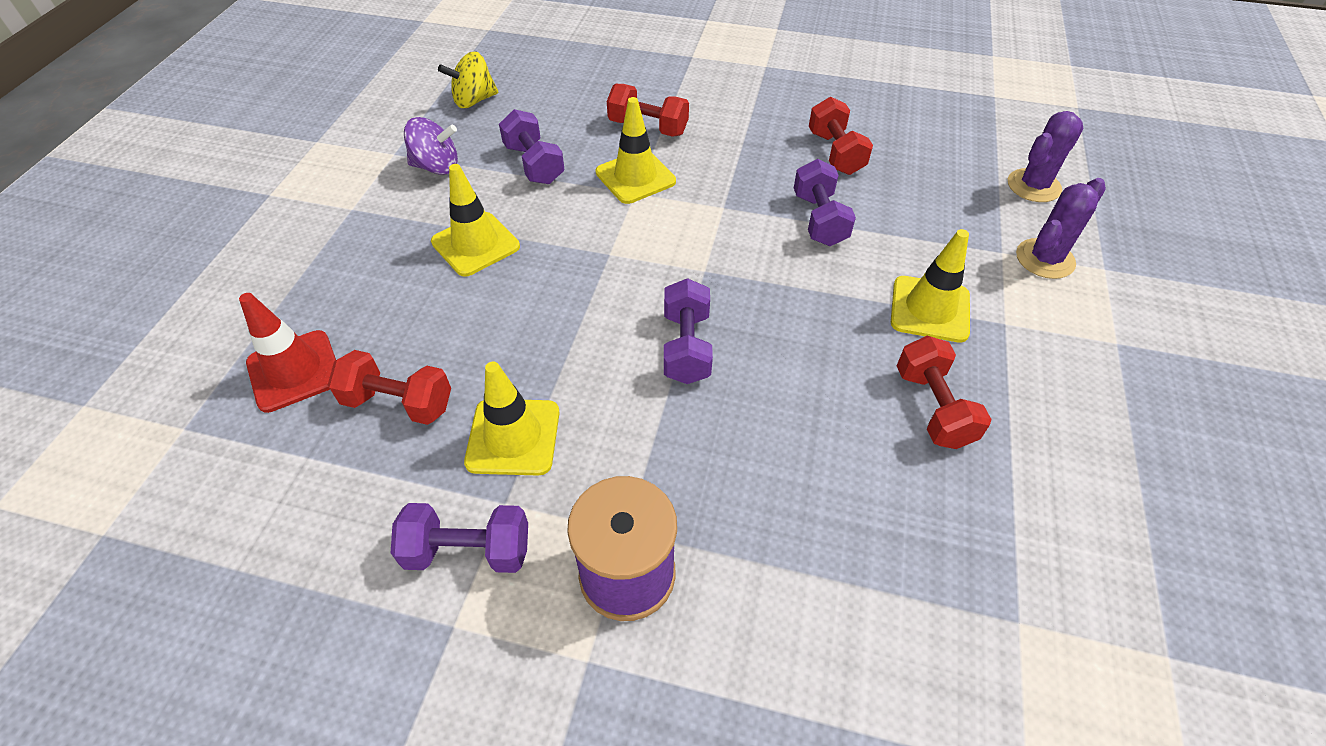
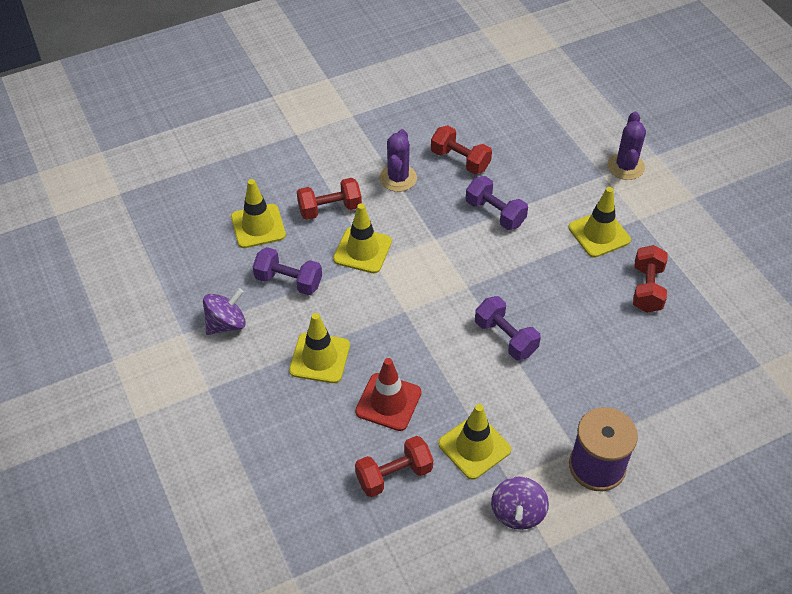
camera: 40 degrees left, 0 degrees up
(294, 371) = (313, 503): red traffic cone -> red traffic cone (388, 402)
(468, 551) = (517, 513): purple dumbbell -> purple spinning top
(474, 100) = (187, 259): yellow spinning top -> none
(565, 107) = (258, 226): none -> yellow traffic cone
(933, 407) = (647, 289): red dumbbell -> red dumbbell turned 60 degrees clockwise
(1033, 186) = (582, 120): purple cactus -> purple cactus (398, 178)

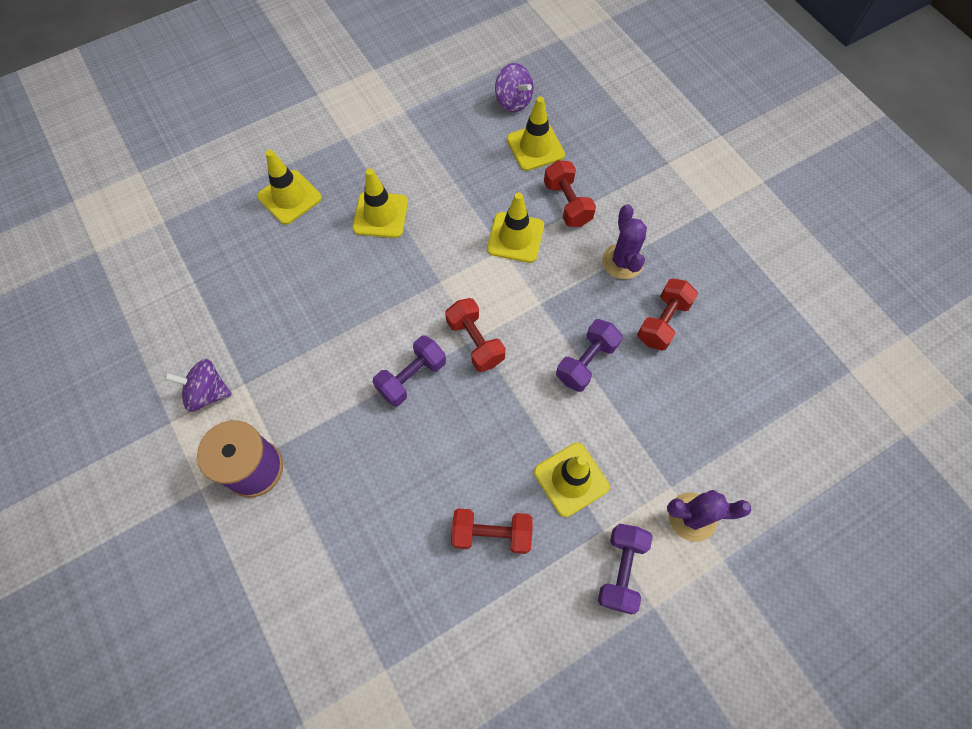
camera: 85 degrees right, 15 degrees up
(226, 324) = (416, 139): purple spinning top -> purple spinning top (513, 101)
(288, 281) = (469, 180): purple dumbbell -> purple dumbbell (621, 570)
(388, 402) = (332, 275): red traffic cone -> none
(394, 475) = (253, 286): red dumbbell -> red dumbbell (475, 342)
(398, 178) = (622, 261): purple cactus -> purple cactus turned 75 degrees clockwise
(474, 447) = (281, 352): yellow traffic cone -> yellow traffic cone (289, 197)

